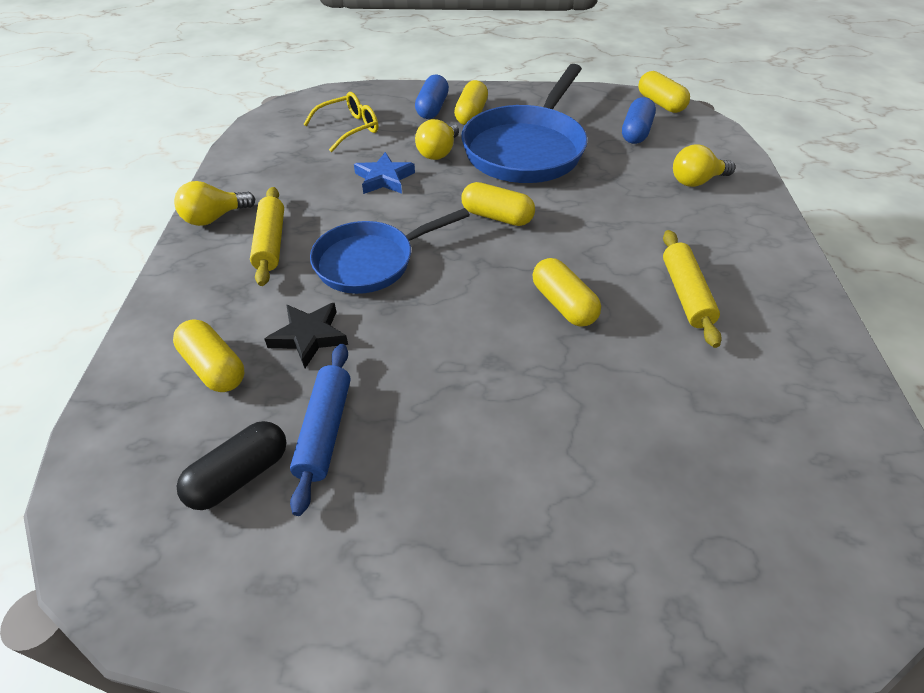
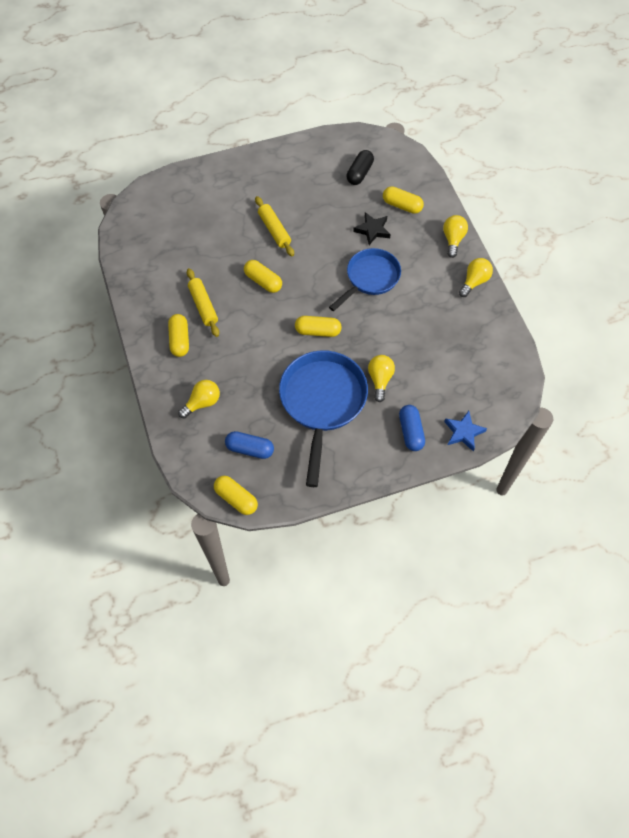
camera: 160 degrees right, 15 degrees up
(184, 281) = (453, 239): none -> yellow light bulb
(270, 243) = (430, 274): yellow rolling pin -> yellow rolling pin (274, 230)
(324, 430) = (340, 196): blue rolling pin -> none
(349, 129) = (455, 386): yellow glasses -> none
(384, 178) = (400, 343): blue star -> blue star (463, 432)
(471, 114) = (378, 433): yellow capsule -> yellow capsule (179, 340)
(636, 132) = (250, 449): blue capsule -> blue capsule turned 75 degrees counterclockwise

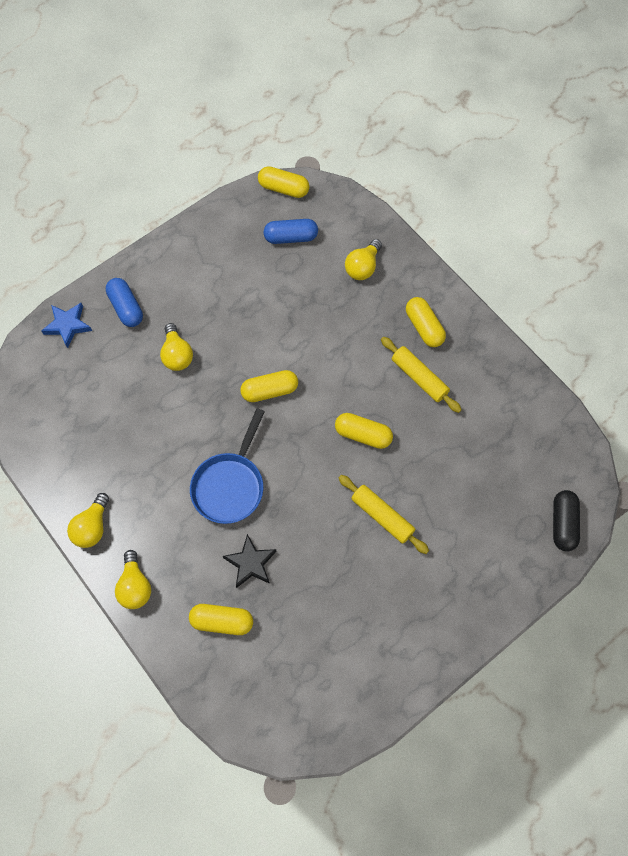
camera: 160 degrees right, 5 degrees up
(322, 402) = (233, 309): blue pan -> none
(359, 173) = (302, 661): black capsule -> black capsule (563, 523)

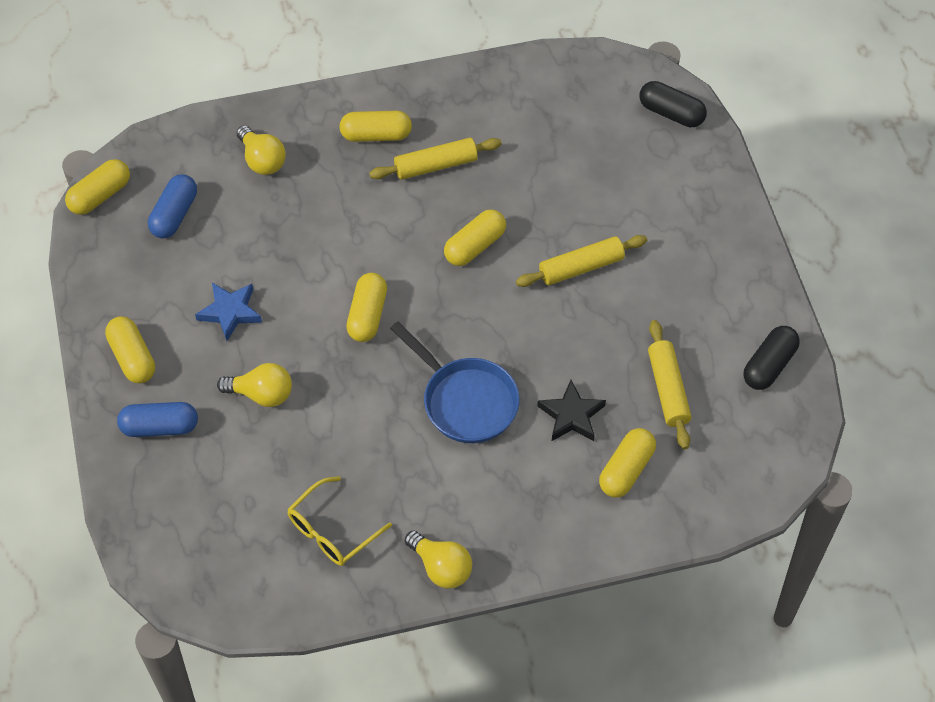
camera: 65 degrees left, 10 degrees down
(67, 325) = (143, 503): blue star -> blue star (230, 312)
(92, 445) = (332, 531): none -> yellow glasses
(135, 586) = (540, 546): yellow light bulb -> none
(170, 267) = (132, 358): none -> yellow capsule
(304, 624) = (668, 389): none -> yellow rolling pin
(362, 694) = (769, 365): none -> black capsule

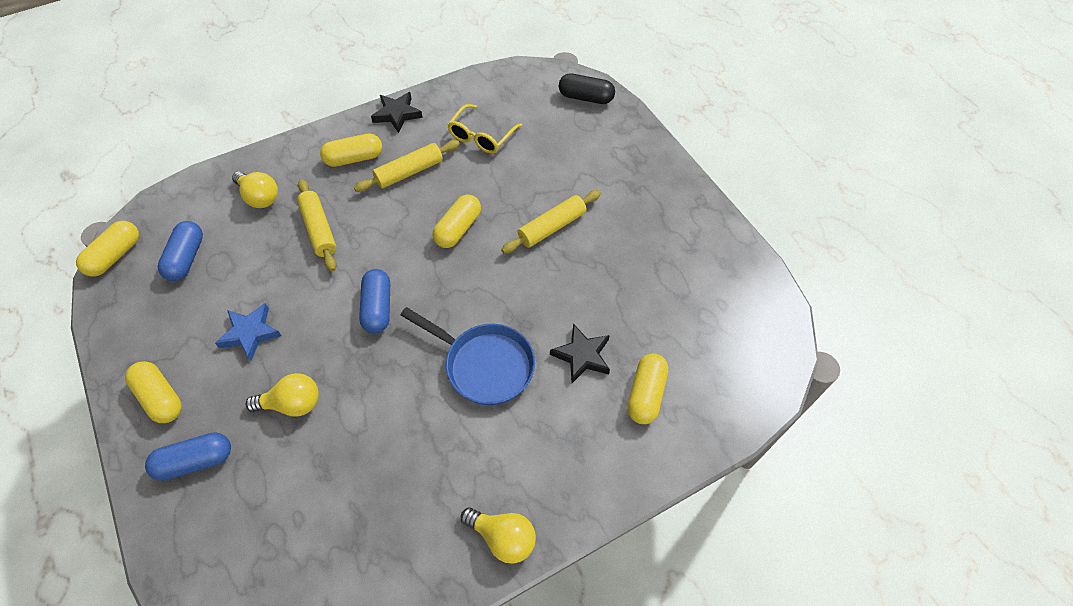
camera: 15 degrees left, 0 degrees up
(332, 531) = (386, 527): yellow glasses -> yellow glasses (481, 137)
(367, 315) = (378, 308): yellow capsule -> blue capsule
(437, 88) = (397, 114): none -> black star
(668, 389) = (657, 313): yellow rolling pin -> yellow rolling pin (319, 229)
(769, 365) = (732, 273): black capsule -> none

